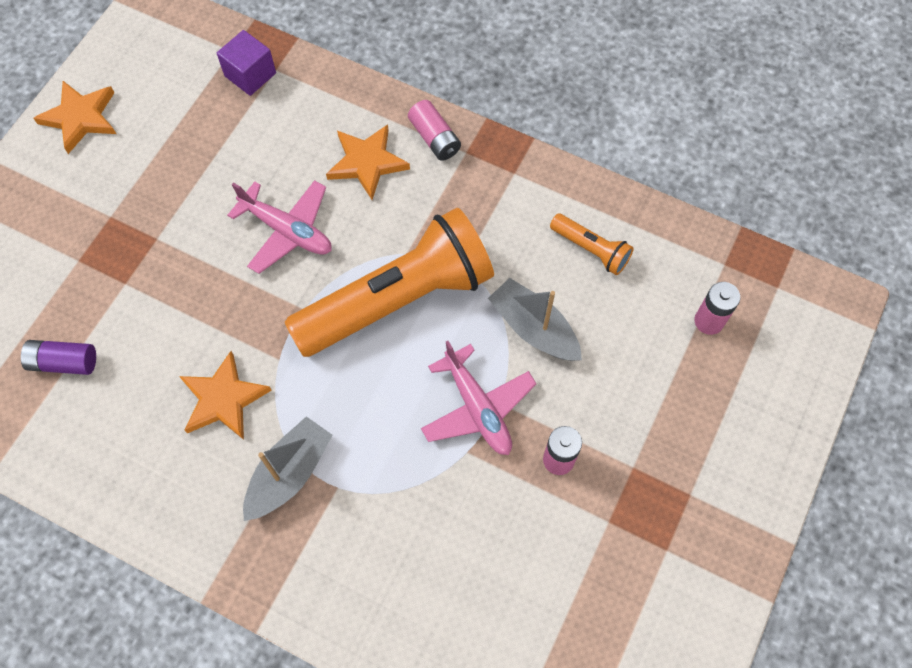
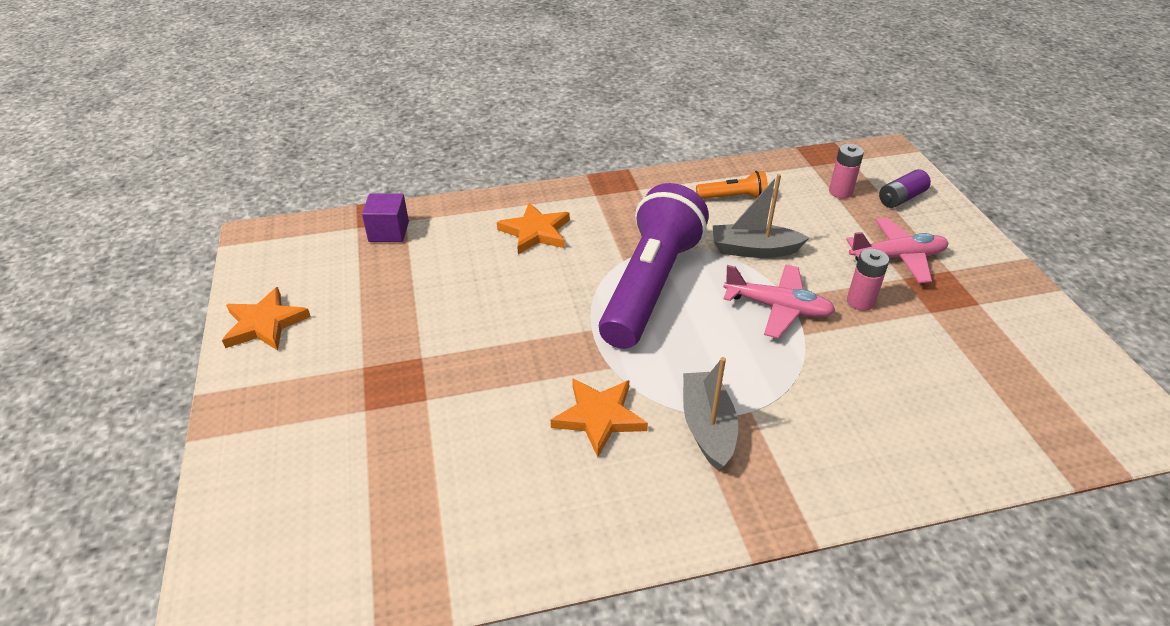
camera: 40 degrees left, 25 degrees down
(63, 362) = (430, 484): purple battery -> purple battery (901, 198)
(287, 231) = (523, 295): pink plane -> pink plane (897, 257)
(397, 299) = (650, 286): orange flashlight -> purple flashlight
(434, 138) = (566, 198): pink battery -> none

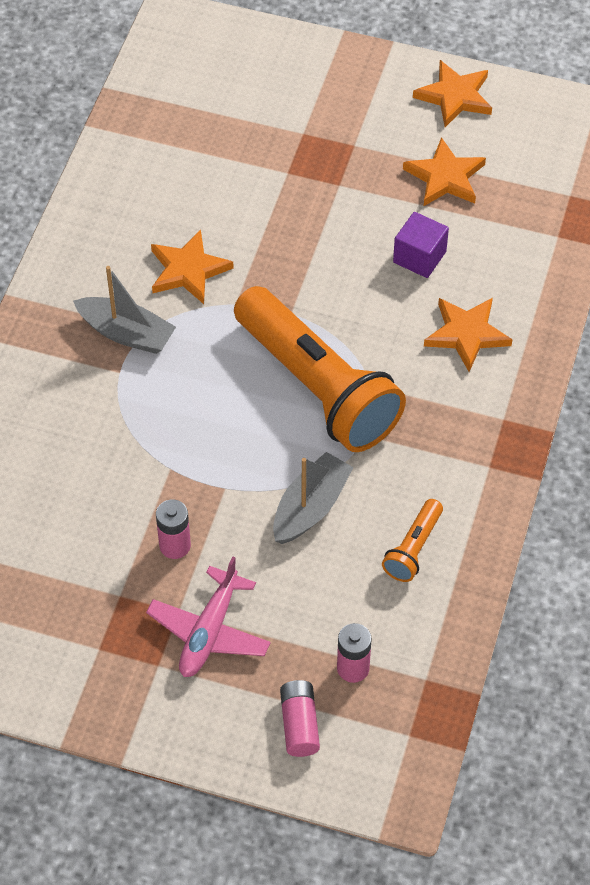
camera: 120 degrees right, 15 degrees up
(374, 296) = (445, 177): none -> orange star
(388, 232) = (545, 217): purple cube -> purple cube (419, 257)
(650, 286) = (317, 386): purple flashlight -> orange flashlight
(777, 308) = (216, 470): pink plane -> none
(901, 198) = (299, 724): purple battery -> pink battery

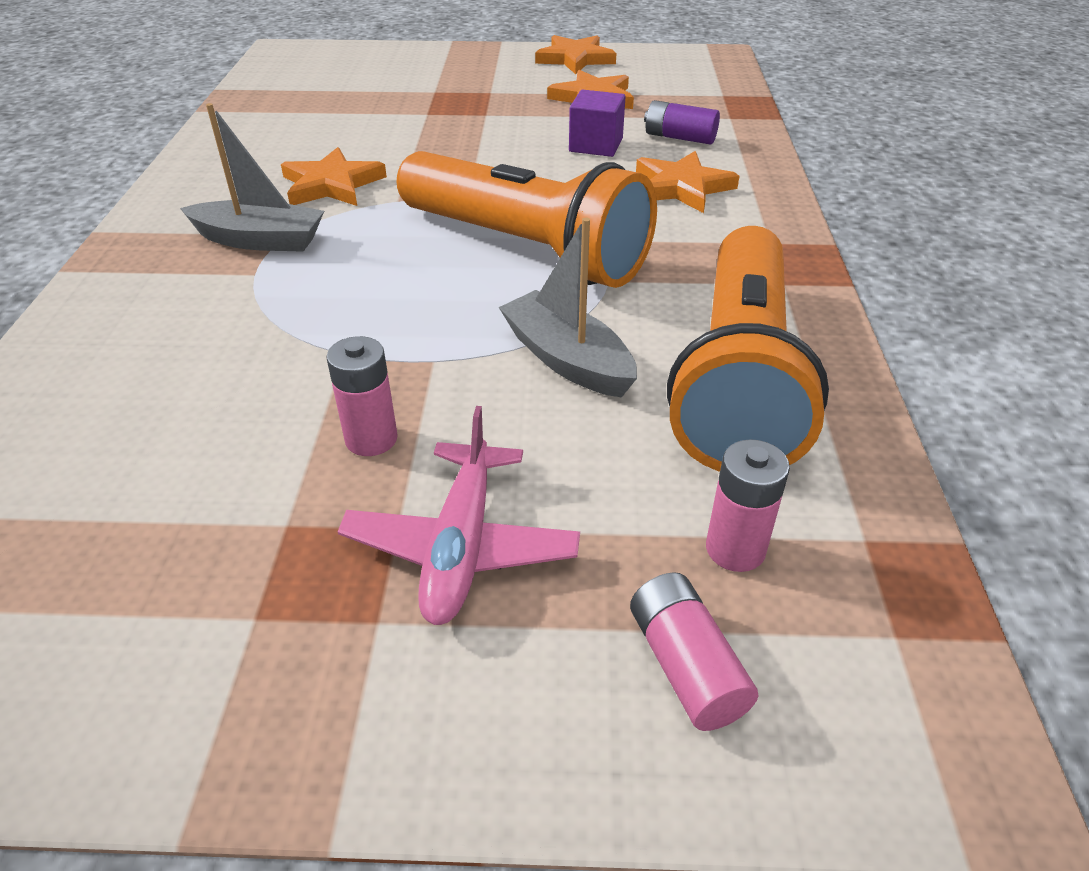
camera: 15 degrees left, 15 degrees down
(310, 507) = (567, 359): grey boat -> grey boat turned 60 degrees counterclockwise
(413, 548) = (738, 378): orange flashlight -> orange flashlight, size x2.35
(497, 260) = (679, 137): none -> purple battery

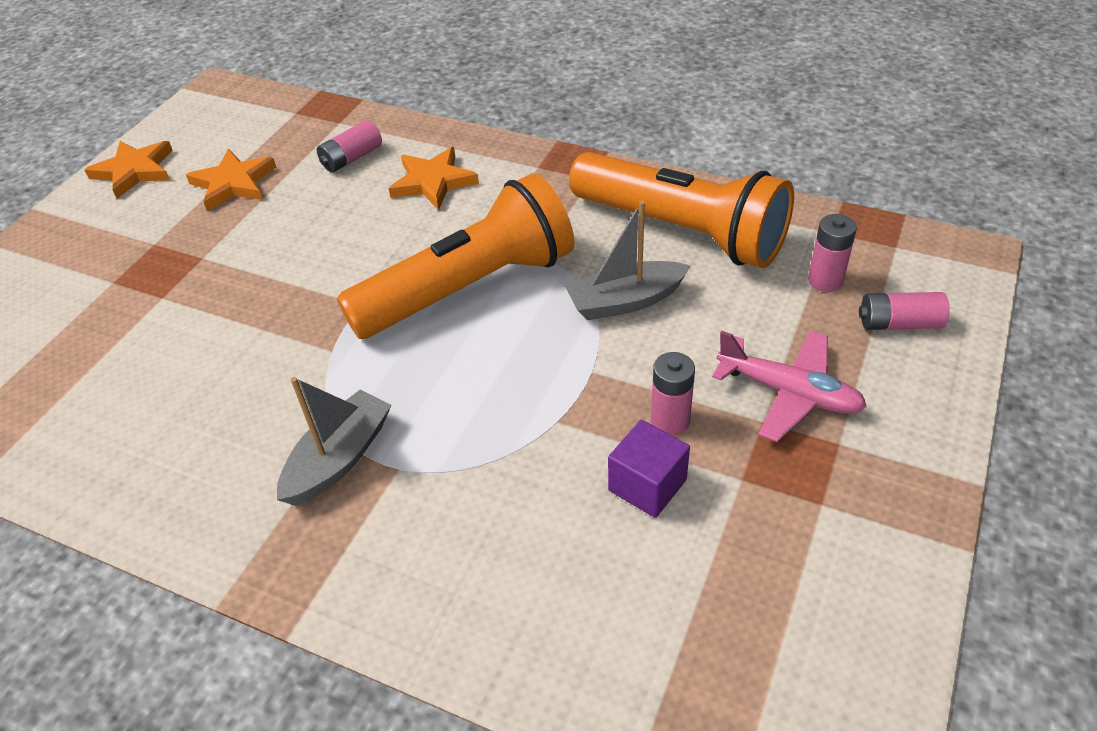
camera: 65 degrees left, 5 degrees up
(332, 184) = (264, 391): orange star -> none
(596, 145) = (326, 206): purple cube -> purple cube (647, 485)
(679, 137) = (352, 158): purple battery -> pink battery

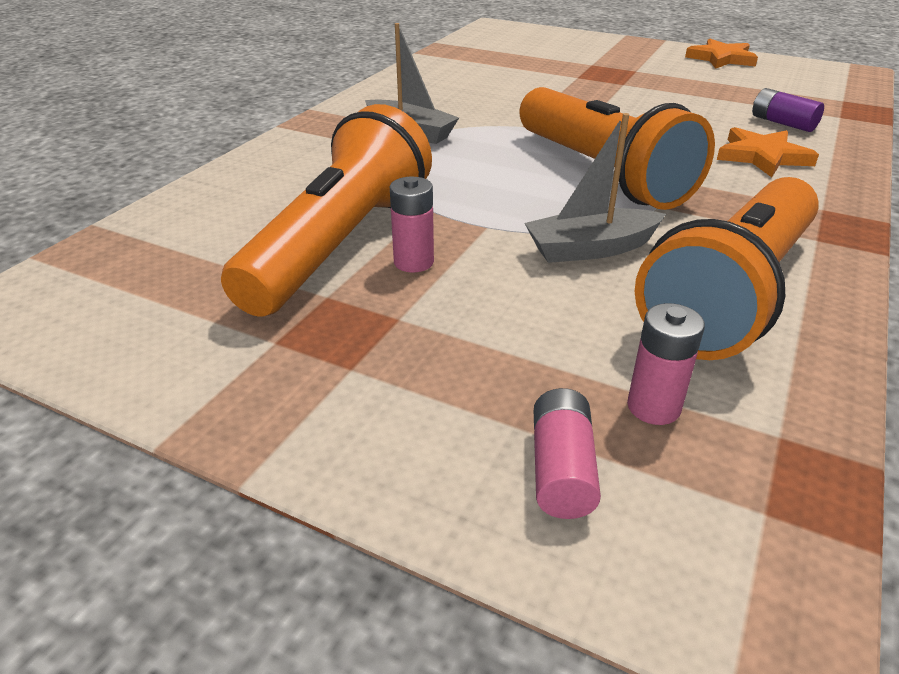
camera: 90 degrees right, 10 degrees down
(233, 183) = (720, 86): orange star -> none
(352, 158) = (782, 123): pink battery -> purple battery
(625, 301) = (590, 249): grey boat -> grey boat turned 90 degrees counterclockwise
(647, 485) = (339, 245): purple cube -> orange flashlight
(789, 393) = (436, 342): pink plane -> none

